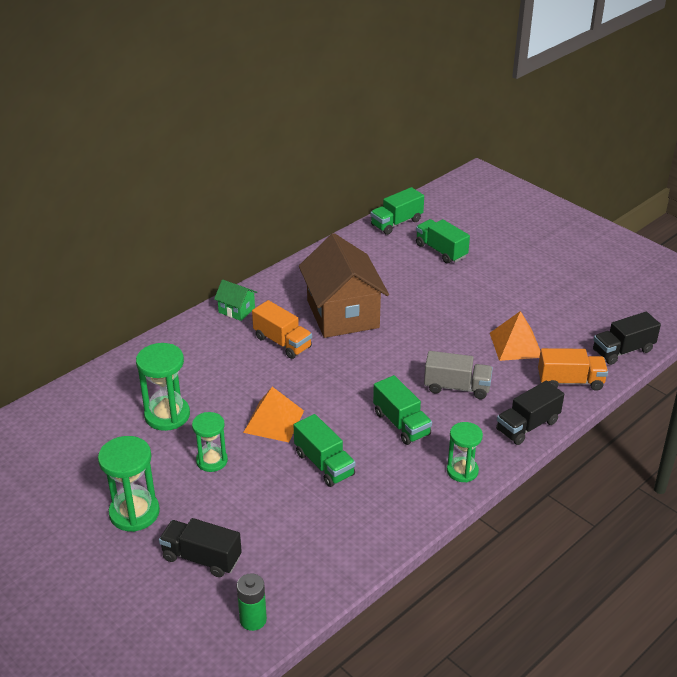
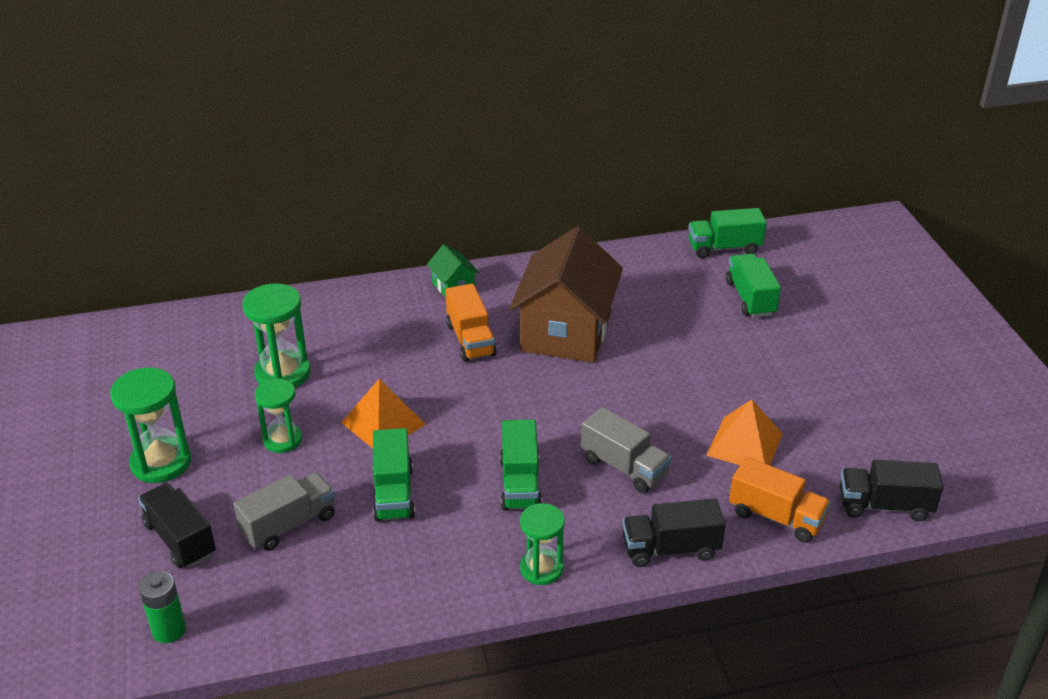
camera: 30 degrees right, 0 degrees up
(271, 515) = (289, 524): none -> grey truck

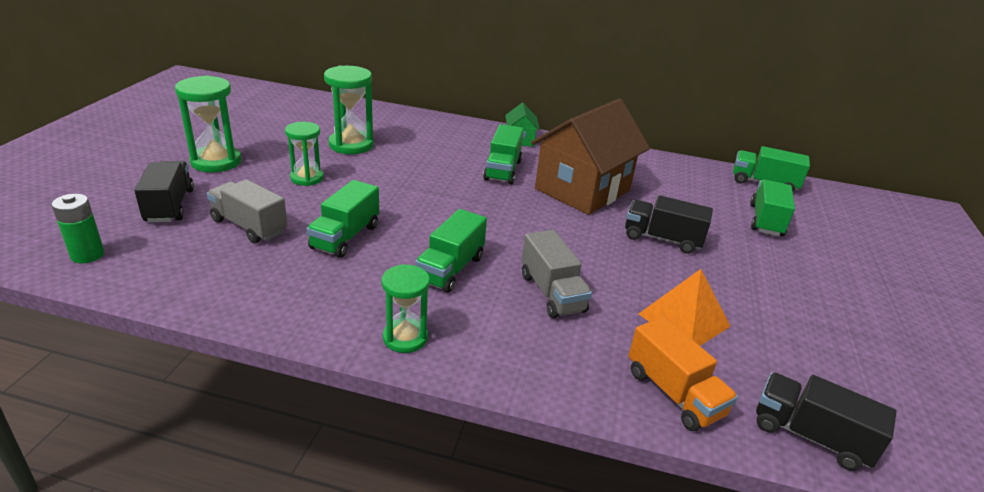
camera: 25 degrees right, 5 degrees down
(289, 524) = (249, 226): grey truck -> grey truck turned 135 degrees counterclockwise
(383, 423) = (386, 194): orange pyramid -> none
(470, 340) = (502, 170): orange truck -> green truck
(670, 549) = (540, 374): black truck -> black truck (662, 239)

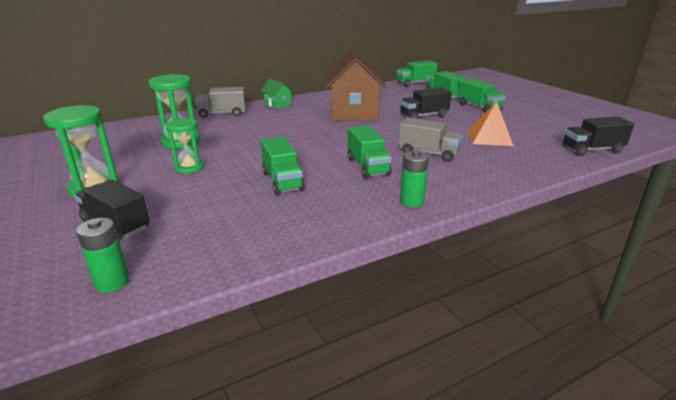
camera: 40 degrees left, 5 degrees down
(249, 226) = (208, 205): grey truck -> grey truck (222, 114)
(405, 338) = (411, 201): green hourglass -> green battery
(502, 170) = (298, 119): green truck -> green truck (479, 107)
(674, 393) = (538, 161): orange truck -> none

